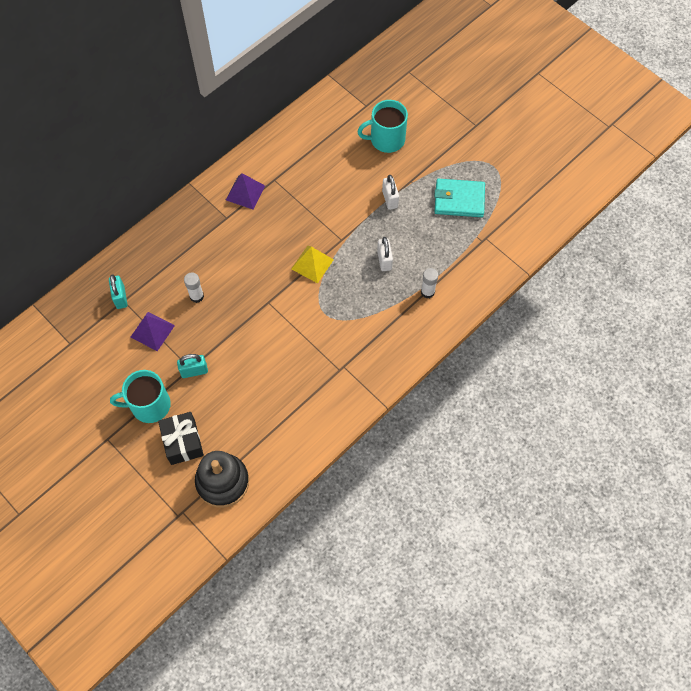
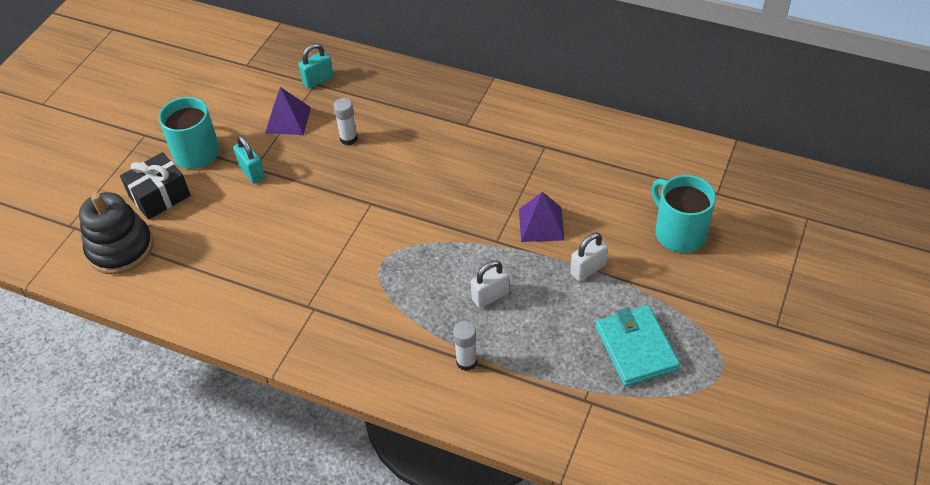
camera: 70 degrees right, 15 degrees down
(245, 192) = (510, 128): purple pyramid -> purple pyramid (541, 224)
(312, 264) = (445, 225): yellow pyramid -> none

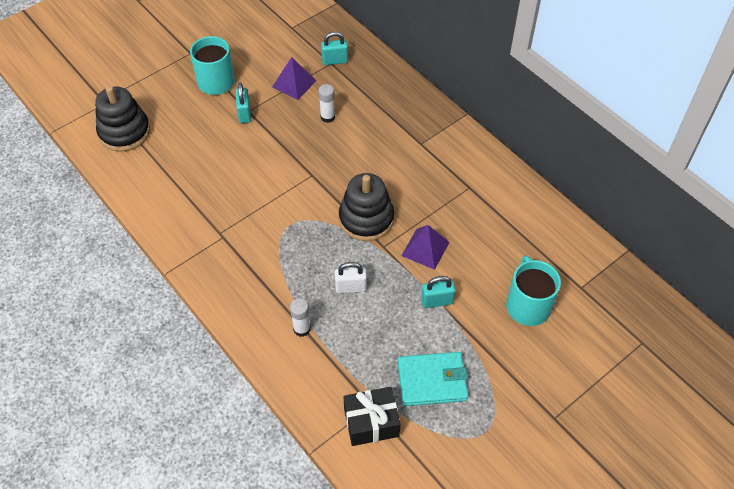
camera: 25 degrees right, 5 degrees up
(159, 196) = (172, 104): black gift -> black gift (371, 422)
(460, 222) = (366, 219): none -> black stacking toy
(588, 269) = (437, 301): white padlock -> turquoise padlock
(636, 348) = (432, 381): turquoise wallet -> turquoise wallet turned 75 degrees clockwise

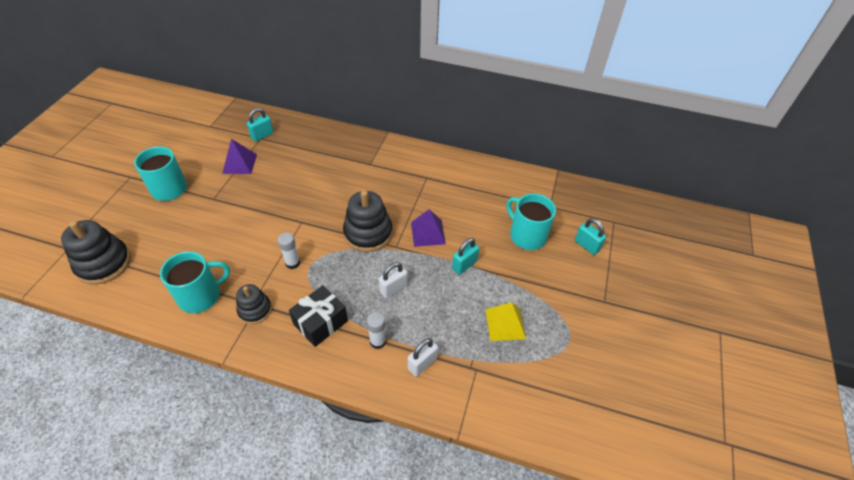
camera: 35 degrees left, 5 degrees down
(182, 203) = (201, 296): none -> turquoise mug
(218, 241) = (255, 310): none -> black stacking toy
(244, 114) = (211, 202): turquoise padlock -> turquoise padlock (586, 245)
(326, 372) = (422, 364): none -> white padlock
(327, 117) = (284, 176): white glue stick -> white glue stick (293, 263)
(371, 422) = (486, 382): black gift -> black gift (320, 322)
(432, 381) = (505, 324): turquoise wallet -> yellow pyramid

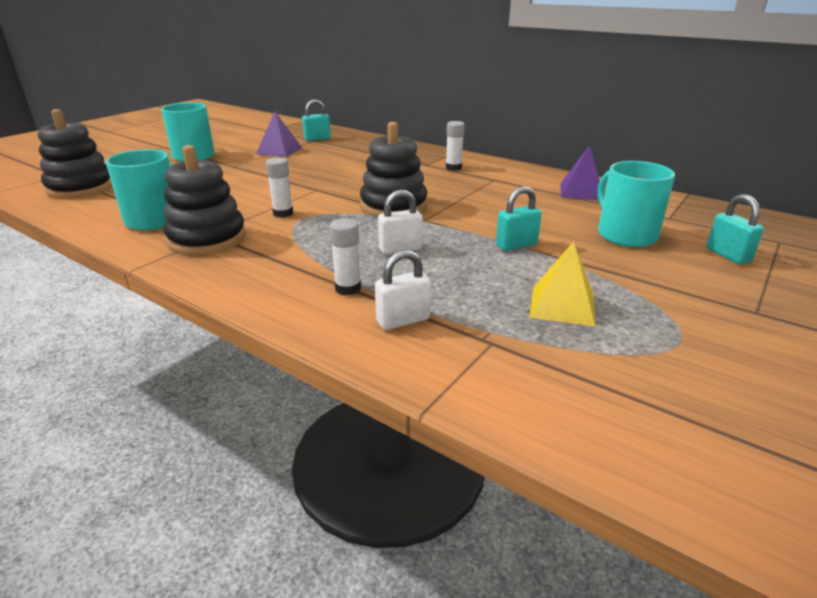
camera: 20 degrees right, 20 degrees down
(255, 310) = (207, 238): black stacking toy -> black stacking toy, size x1.65
(320, 322) = (280, 260): black gift -> none
(392, 165) = (453, 168): none -> white glue stick
(428, 233) = (475, 215): purple pyramid -> purple pyramid (581, 192)

